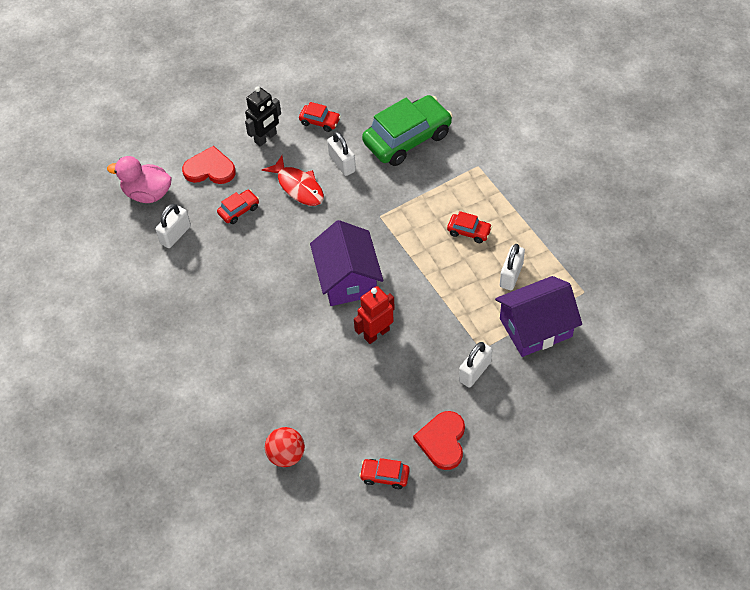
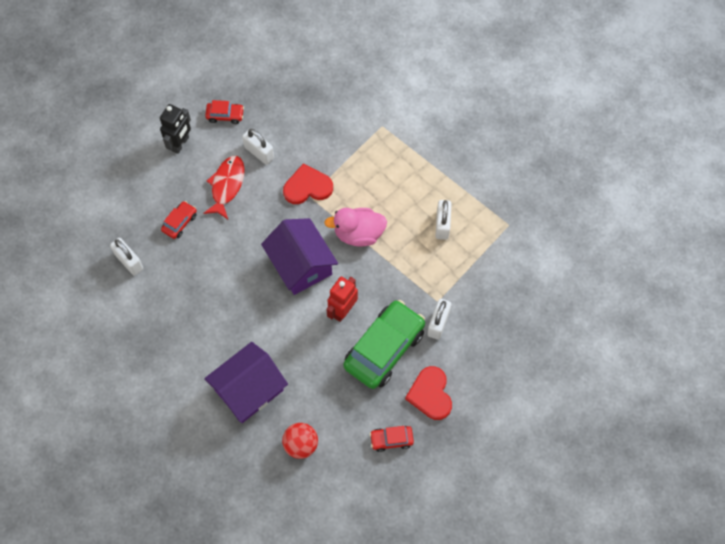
camera: 20 degrees left, 10 degrees up
(147, 193) = (88, 227): pink duck -> pink duck (358, 234)
(175, 235) = (129, 261): white padlock -> white padlock turned 60 degrees counterclockwise
(210, 169) = (138, 187): red heart -> red heart (307, 187)
(298, 186) = (227, 185): red fish -> red fish turned 105 degrees counterclockwise
(407, 138) = (310, 113): green car -> green car (384, 349)
(469, 231) = (393, 192): red car -> none
(535, 327) = (477, 269): purple house -> purple house (248, 389)

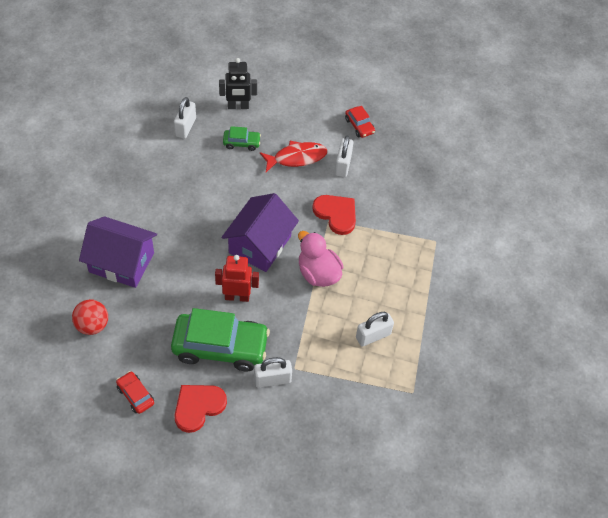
camera: 55 degrees right, 10 degrees down
(180, 144) = (311, 109): black robot -> black robot (238, 106)
(180, 222) = (241, 143): red car -> green car

